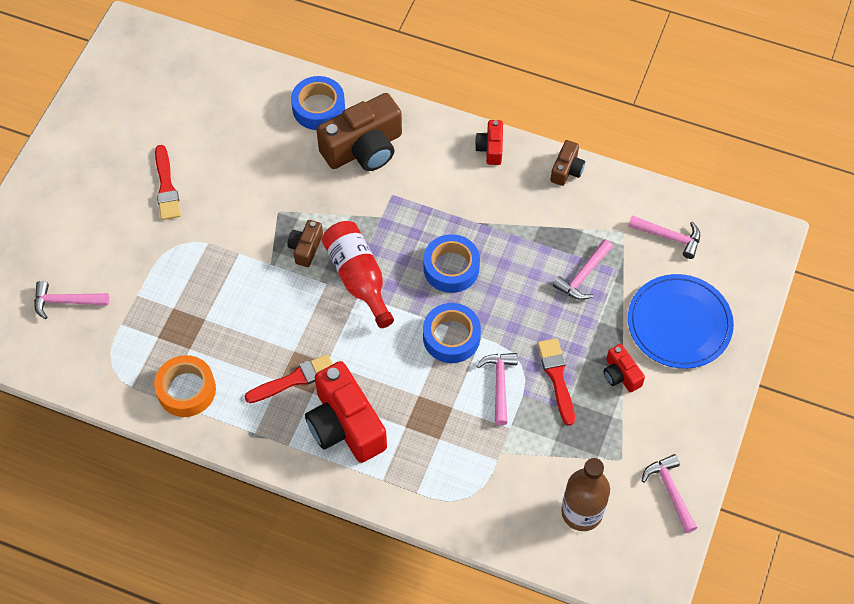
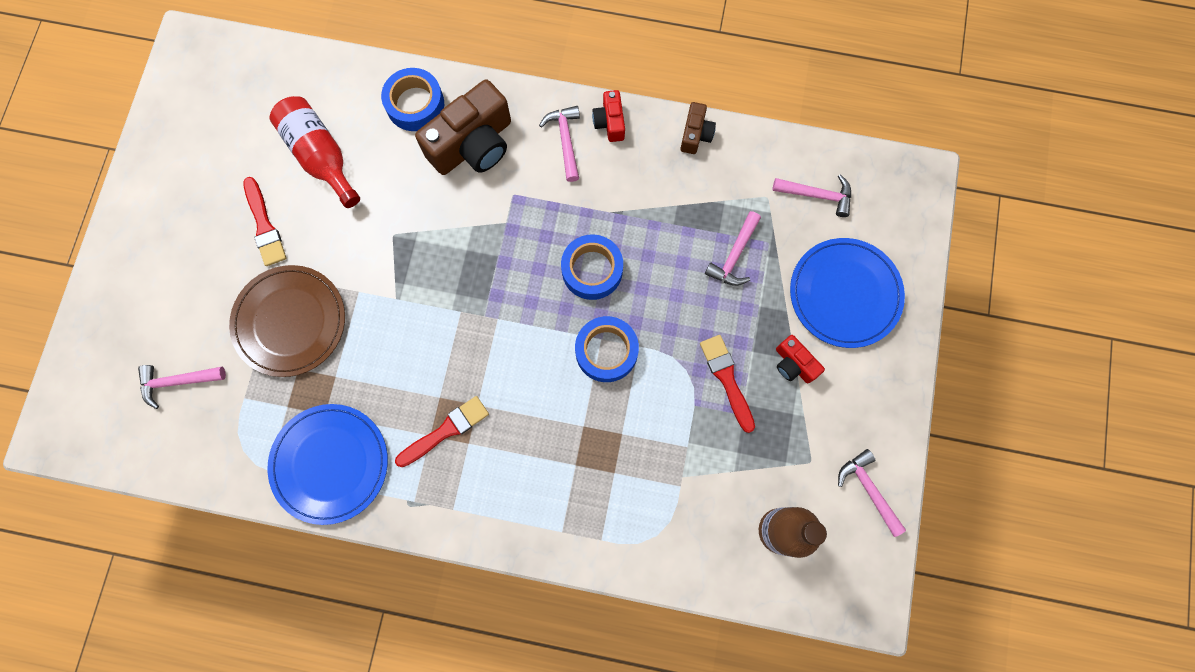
camera: 10 degrees left, 15 degrees up
(173, 268) = (290, 322): none -> brown plate
(186, 390) = (330, 464): orange tape -> blue plate
(306, 248) = (430, 273): brown camera -> none
(345, 425) = (510, 475): red camera -> none
(358, 278) = (494, 299): red bottle -> red bottle (320, 156)
(499, 384) = (667, 398): pink hammer -> pink hammer (565, 141)

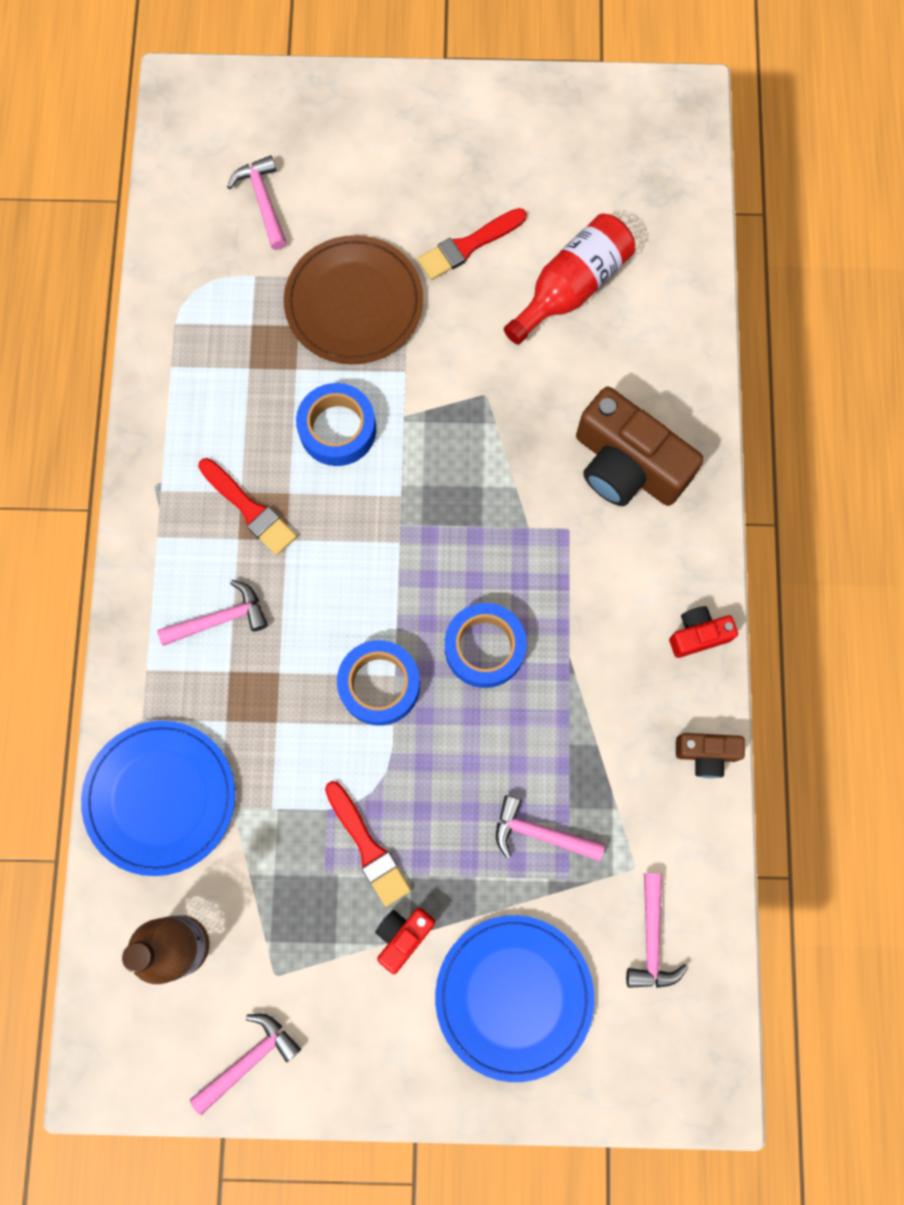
camera: 80 degrees right, 0 degrees up
(330, 464) = (192, 387): blue plate -> blue plate (160, 798)
(415, 104) = (667, 383): blue tape -> blue tape (337, 429)
(565, 141) = (658, 581): pink hammer -> pink hammer (220, 619)
(727, 379) = (368, 847): red brush -> red brush turned 90 degrees clockwise

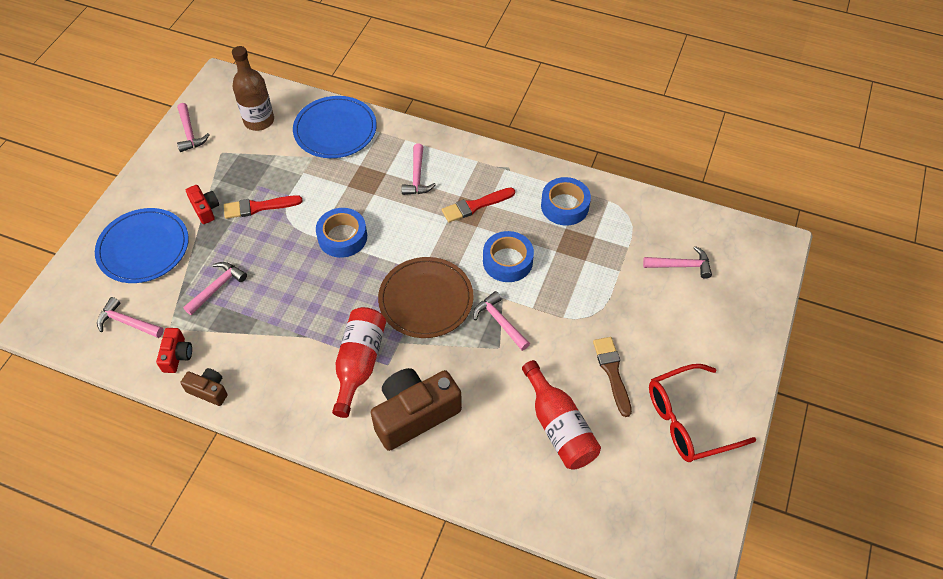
camera: 110 degrees right, 20 degrees down
(354, 303) = (591, 294): brown plate -> brown plate (426, 299)
(444, 406) = (500, 322): none -> pink hammer
(468, 246) = (612, 372): red brush -> brown brush
(484, 648) = (336, 294): blue tape -> blue tape (564, 206)
(501, 143) = (689, 420): none -> red glasses
(583, 567) = (359, 364): none -> red bottle
(698, 635) = (282, 415): red camera -> red camera (177, 355)
(706, 754) = (208, 390): brown camera -> brown camera turned 90 degrees clockwise

